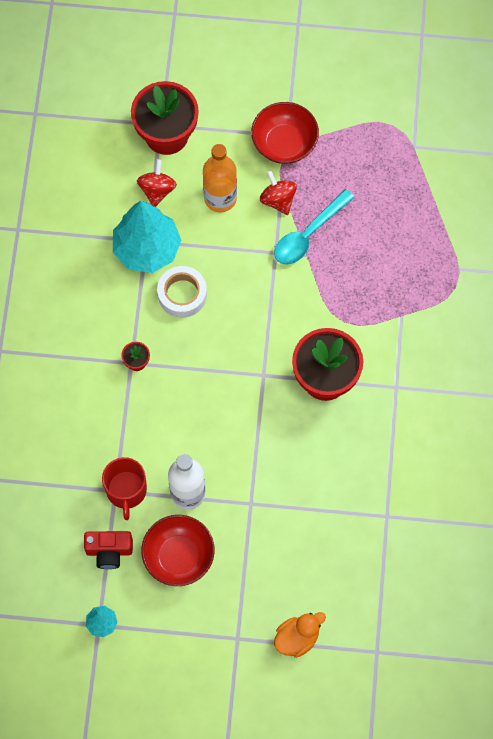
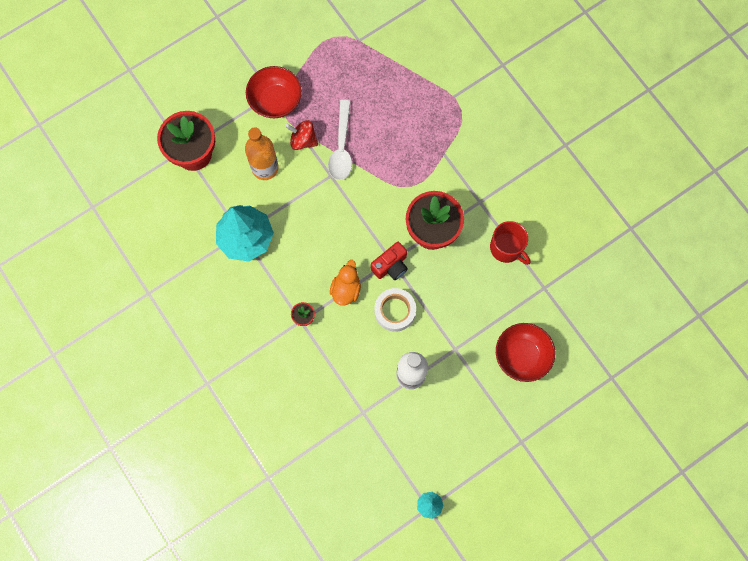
camera: 40 degrees left, 5 degrees up
(109, 551) = (393, 454): red camera -> red camera (391, 266)
(126, 491) = (370, 406): red mug -> red mug (506, 248)
(157, 190) = (219, 194): red spinning top -> none
(179, 556) = (440, 421): red bowl -> red bowl (522, 356)
(182, 294) = (295, 250): white tape -> white tape (395, 311)
(297, 638) = (557, 410): orange duck -> orange duck (346, 289)
(308, 234) = (341, 147): turquoise spoon -> white spoon

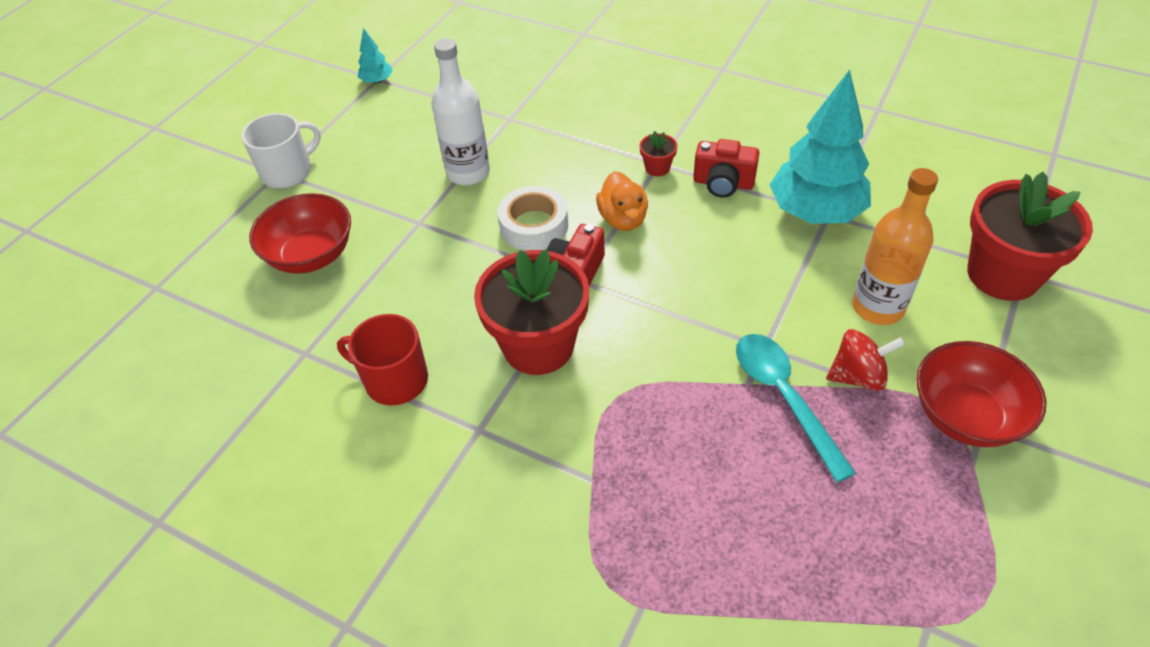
camera: 155 degrees right, 25 degrees down
(277, 285) = (723, 183): none -> red camera
(341, 147) = (784, 397): white spoon -> turquoise spoon
(515, 438) = (288, 172): none -> white mug

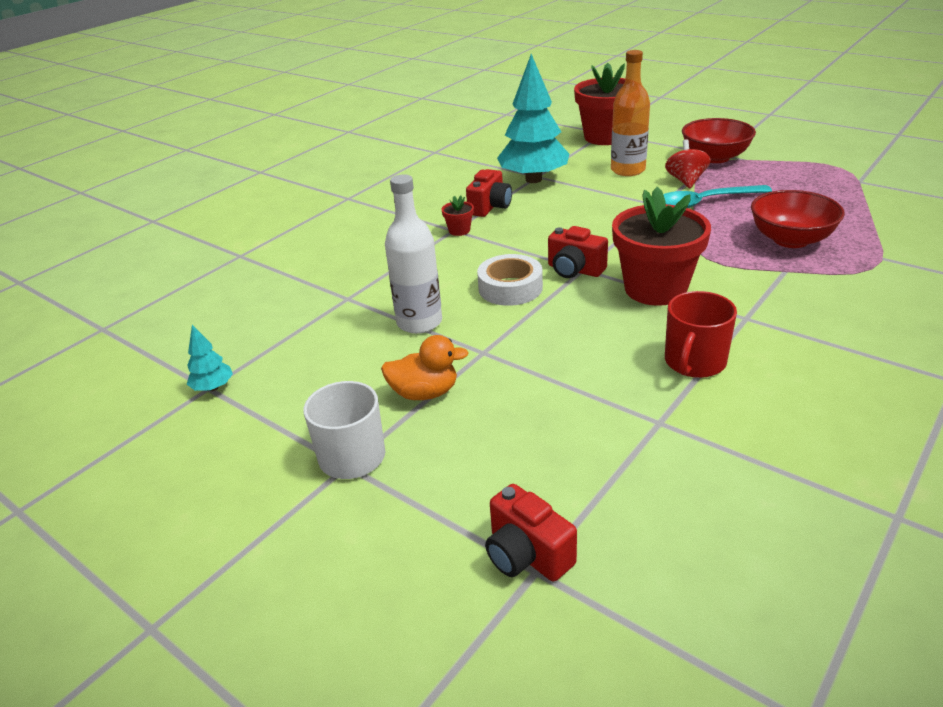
camera: 80 degrees left, 15 degrees down
(171, 281) = (527, 555): none -> red camera
(311, 255) = (511, 426): red bowl -> red bowl (791, 240)
(623, 219) = (516, 247): orange duck -> orange duck (425, 393)

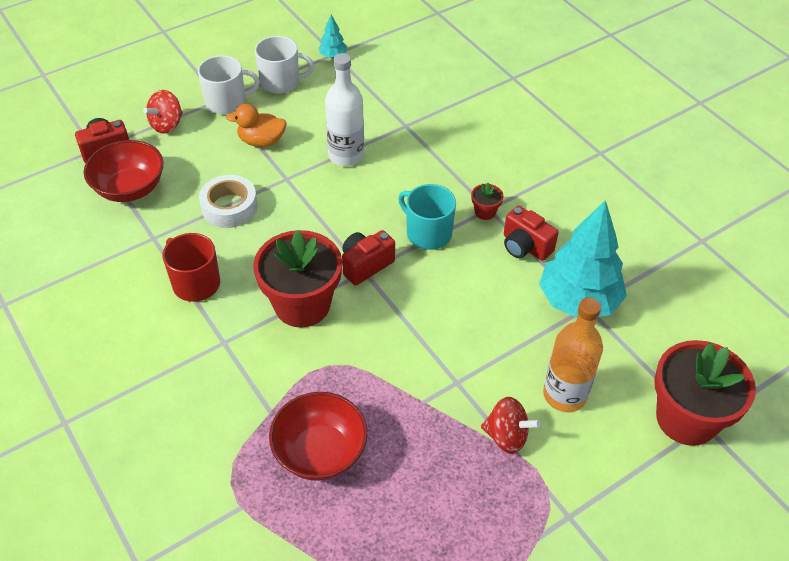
camera: 105 degrees right, 15 degrees up
(287, 417) = (281, 82): none -> white mug
(425, 393) = (261, 141): orange duck -> orange duck turned 75 degrees clockwise
(432, 502) = (167, 125): none -> red spinning top
(507, 250) = (428, 233): none -> turquoise mug
(510, 288) = (362, 216): white tape -> white tape (229, 207)
(704, 203) = (441, 424): turquoise spoon -> none
(715, 157) = (562, 504): red bowl -> red bowl (130, 188)

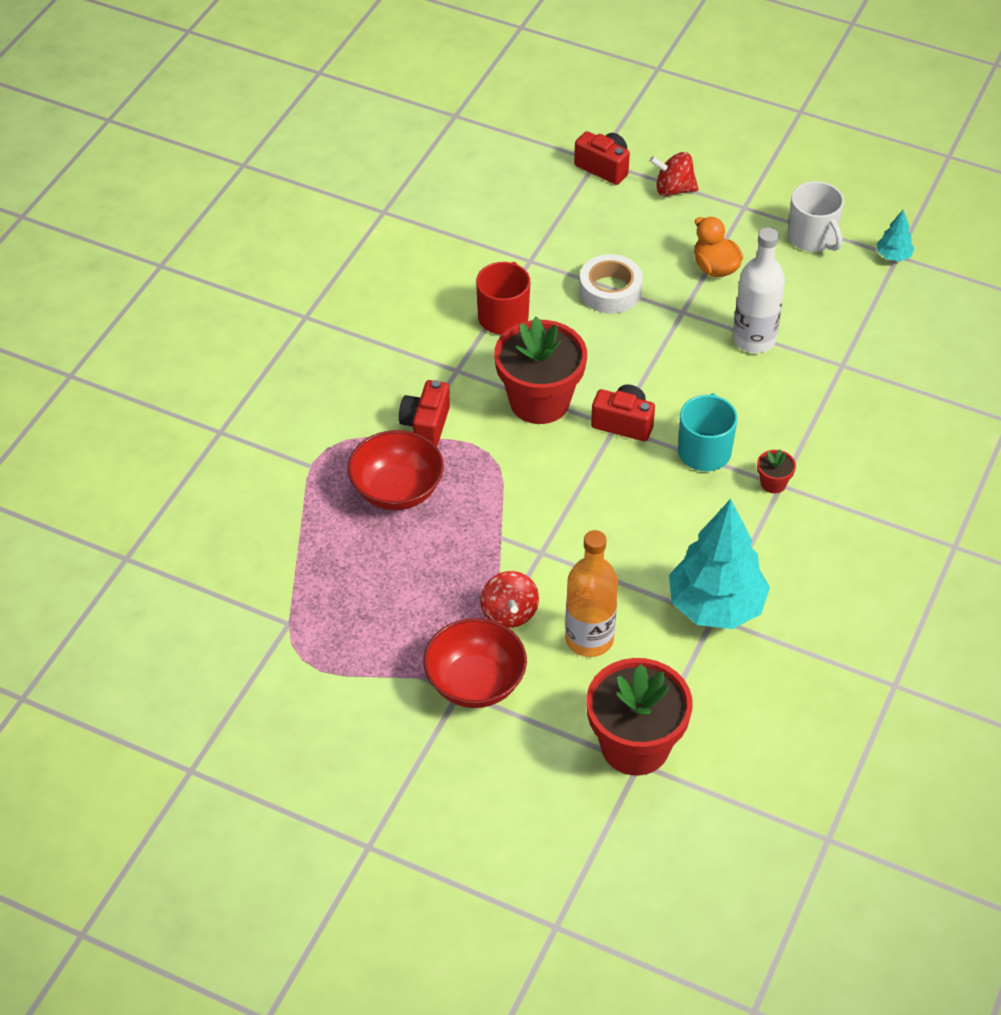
camera: 60 degrees right, 0 degrees up
(130, 188) = (572, 211): red bowl -> red bowl (475, 683)
(226, 102) = (744, 213): white mug -> none
(525, 246) = (753, 535): red camera -> red camera (426, 425)

